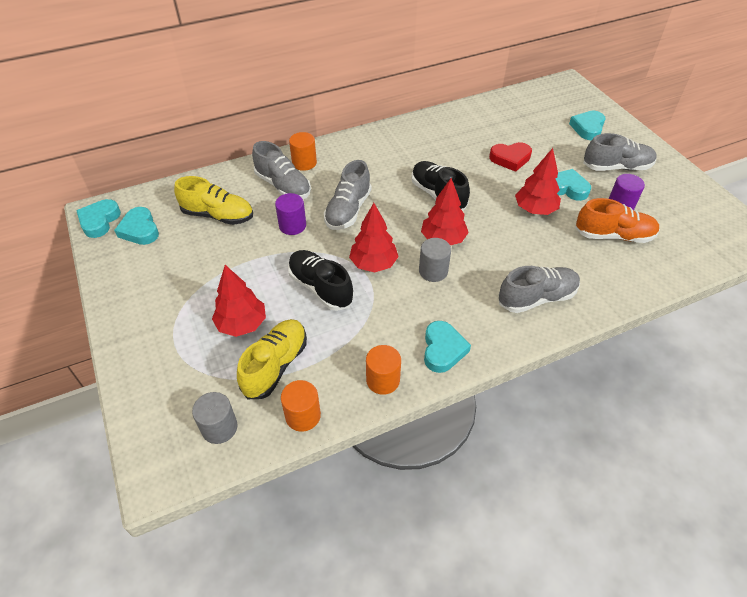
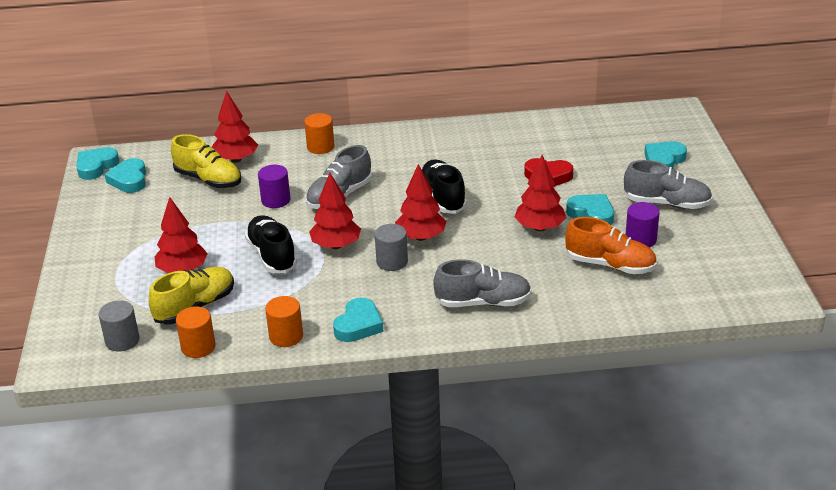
camera: 20 degrees right, 15 degrees down
(233, 189) = (236, 159): none -> red tree
(283, 186) = (287, 164): grey shoe -> none

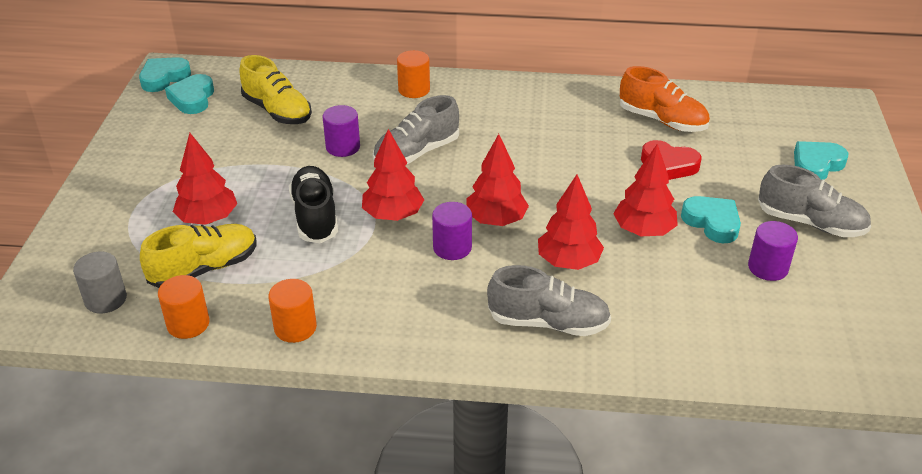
camera: 10 degrees right, 5 degrees up
(236, 159) = (316, 91): red tree -> red tree (568, 262)
(358, 325) = (386, 327): turquoise heart -> none
(392, 262) = (452, 248): grey cylinder -> purple cylinder
(443, 197) = (536, 173): black shoe -> none
(610, 265) = (721, 297): orange shoe -> orange shoe (662, 120)

